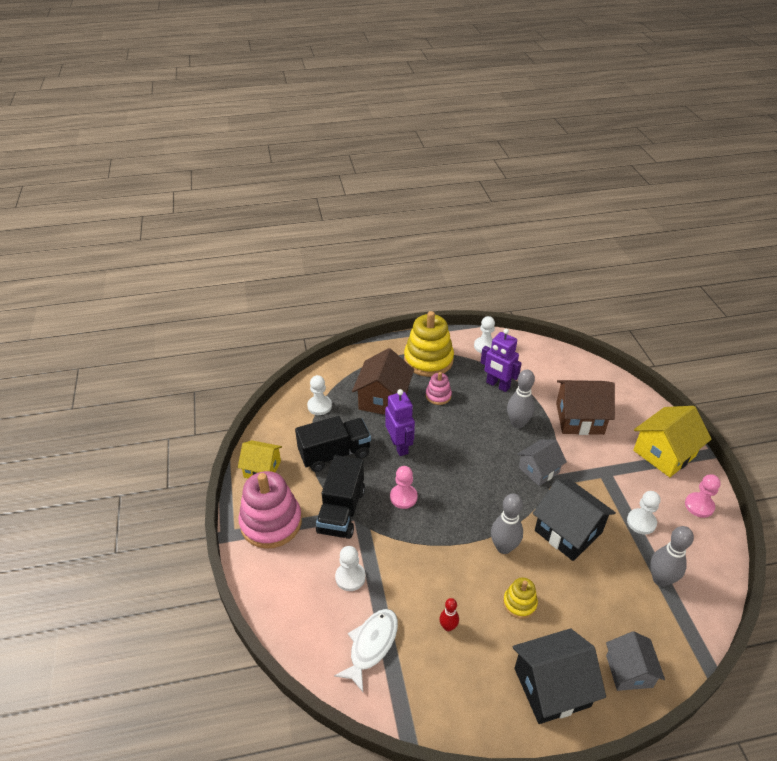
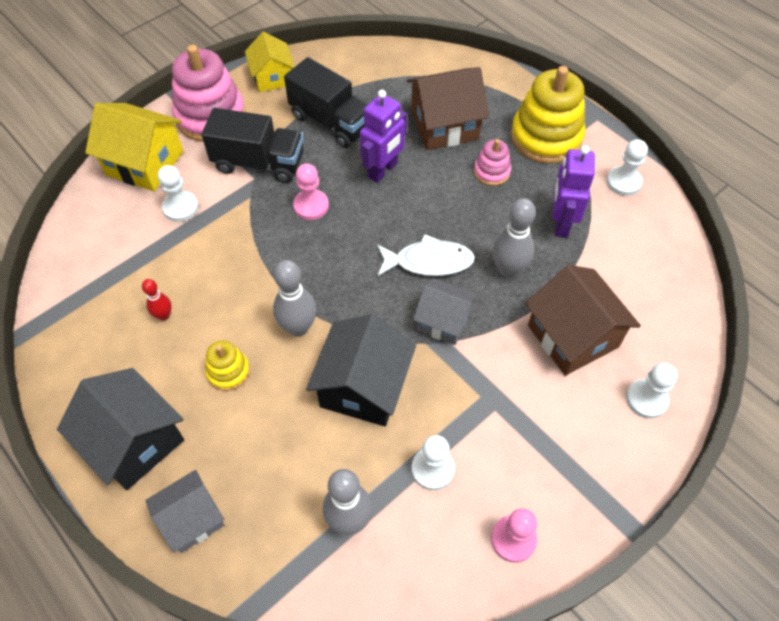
camera: 60 degrees right, 15 degrees up
(319, 406) = (391, 78): white pawn -> white pawn (646, 399)
(341, 511) = (259, 163): black truck -> black truck turned 150 degrees counterclockwise
(371, 645) = (110, 259): white fish -> white fish (429, 261)
(664, 453) = (585, 464): yellow house -> yellow house (145, 163)

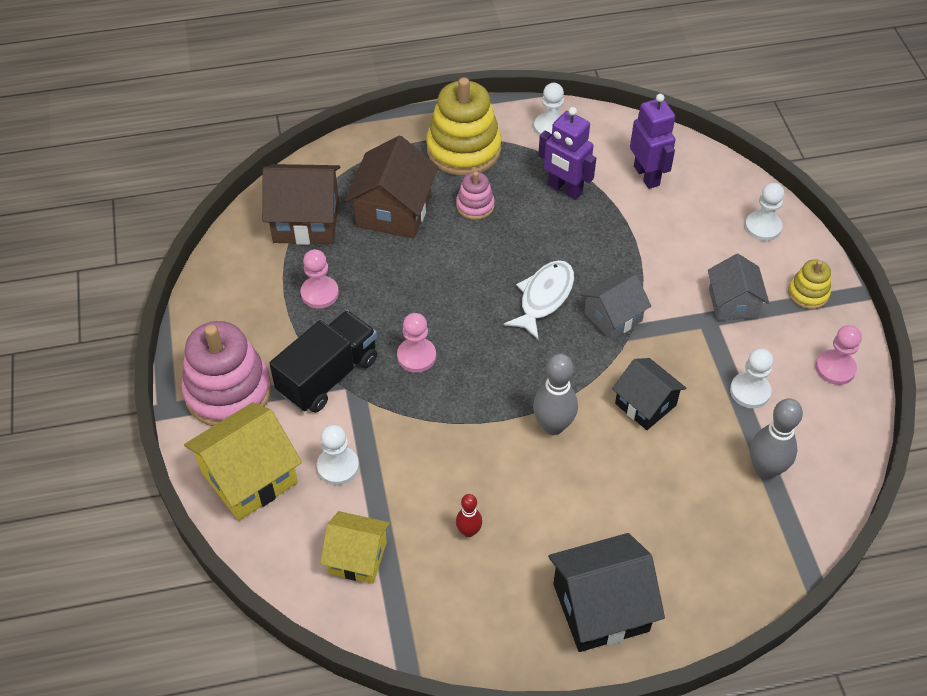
camera: 60 degrees left, 5 degrees down
(192, 519) = (705, 587): grey house -> grey house (733, 303)
(228, 371) = (568, 501): yellow stacking toy -> yellow stacking toy (808, 293)
(272, 77) = (215, 315): yellow house -> yellow house (357, 557)
(332, 122) = (319, 293): black truck -> pink pawn
(363, 387) = (645, 404): black house -> black house, size x0.65
(383, 170) = (414, 282): purple robot -> purple robot (647, 175)
(508, 269) = (589, 247): grey bowling pin -> none
(572, 336) = (680, 240): brown house -> brown house (306, 220)

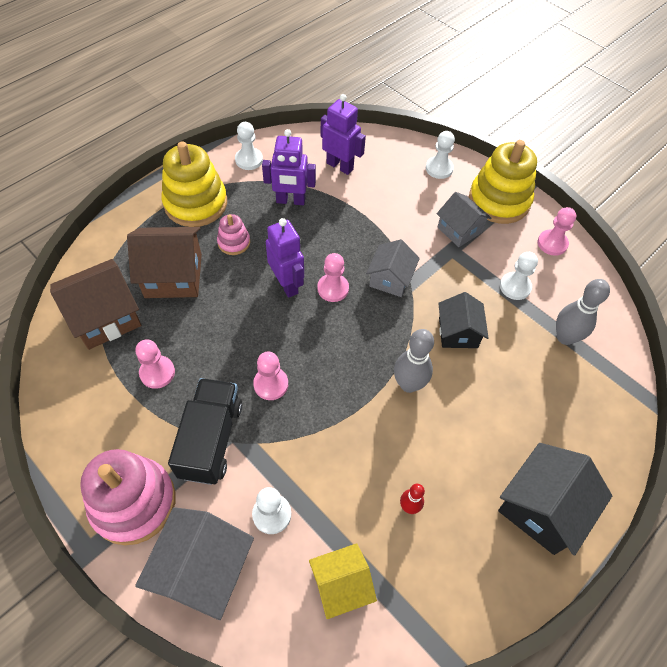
camera: 35 degrees left, 5 degrees up
(249, 477) = (203, 570): yellow house -> grey house
(393, 211) = (173, 276): brown house -> brown house turned 75 degrees counterclockwise
(500, 271) = (287, 284): none -> purple robot
(544, 297) = (333, 288): white fish -> pink pawn
(645, 404) = (458, 332): black house -> black house turned 75 degrees clockwise
(808, 293) = (499, 201): yellow stacking toy -> yellow stacking toy, size x2.01

